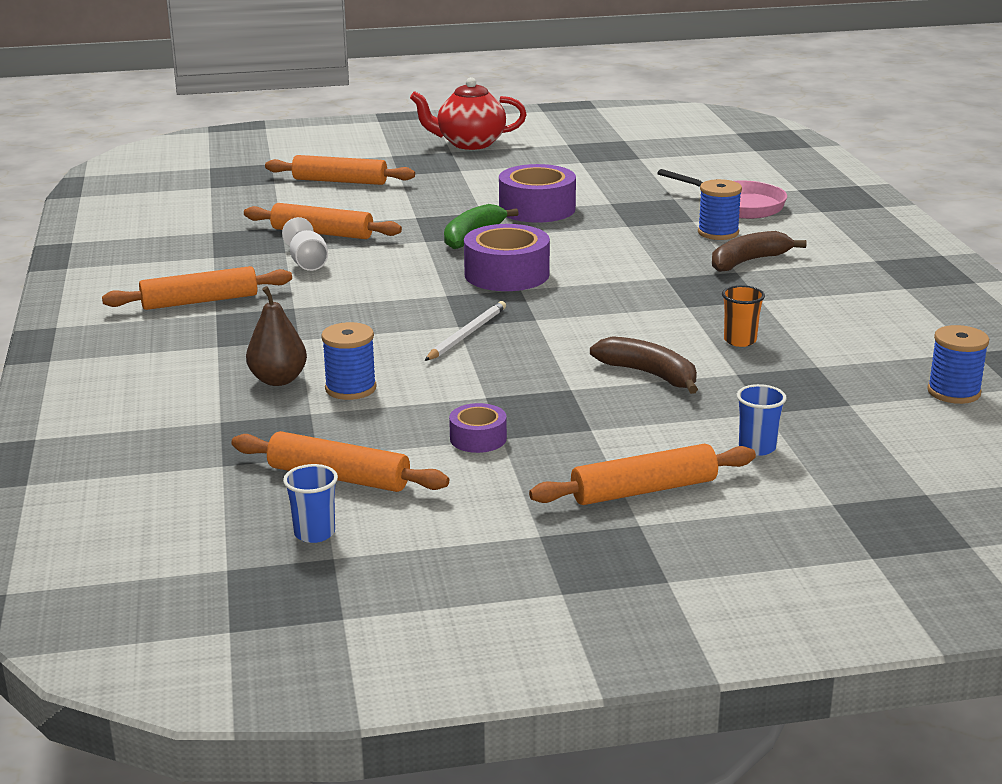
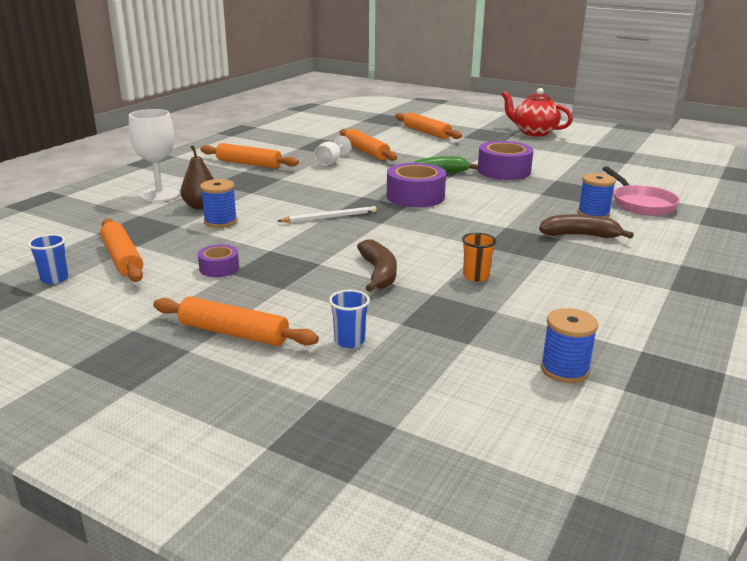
camera: 40 degrees right, 0 degrees up
(181, 387) = (160, 195): none -> white goblet

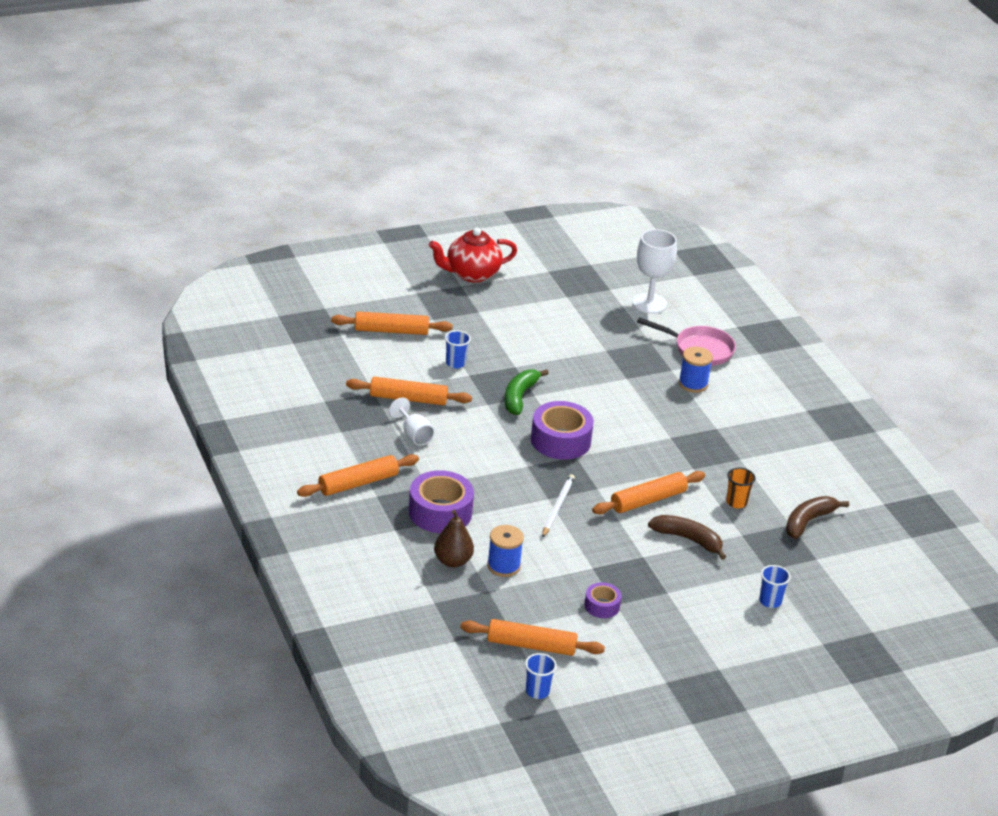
camera: 55 degrees left, 10 degrees up
(160, 195) = (392, 572): white goblet -> white goblet (649, 303)
(234, 333) = (714, 642): orange rolling pin -> orange rolling pin (648, 500)
(432, 151) = (455, 363): none -> blue cup
(504, 171) = (555, 360): purple tape -> purple tape (440, 512)
(564, 370) = (876, 543): blue spool -> none
(580, 235) = (722, 416): brown banana -> brown banana (808, 521)

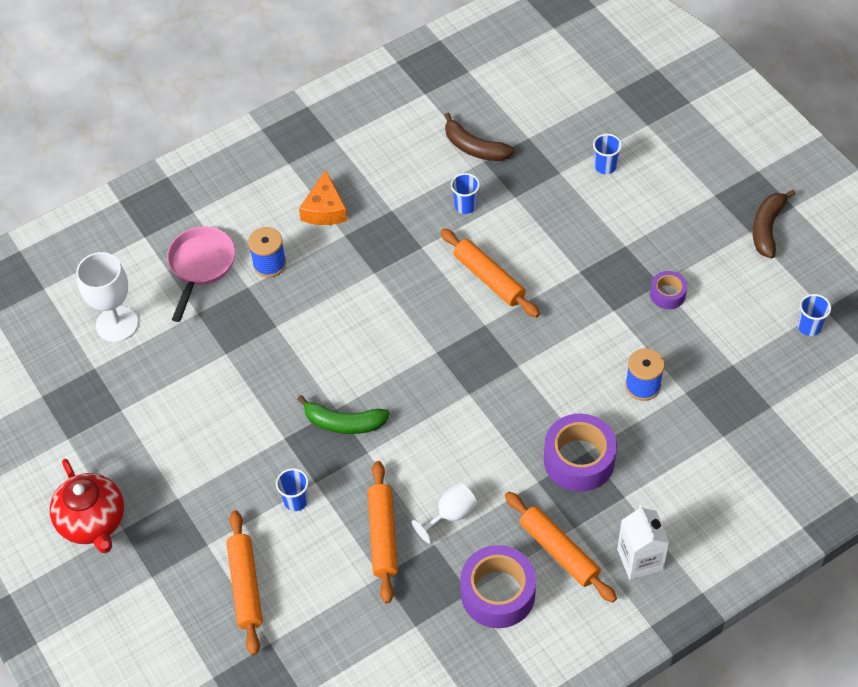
camera: 95 degrees left, 20 degrees up
(332, 524) = (640, 559): none -> white carton
(452, 561) = (653, 432): brown pear -> none
(531, 645) = (749, 342): orange rolling pin -> none
(557, 507) = (529, 354): white pencil -> none
(560, 440) = (413, 370): purple tape -> purple tape (498, 593)
(688, 539) = (539, 238): brown banana -> brown banana (767, 228)
(736, 502) = (465, 206): orange cup -> blue cup
(748, 422) = (325, 209): none -> orange cheese

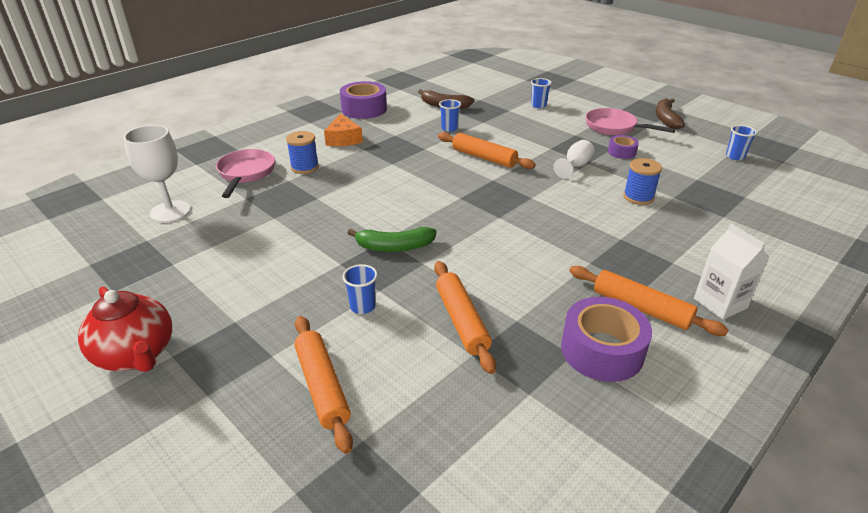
camera: 15 degrees left, 20 degrees down
(451, 515) = (522, 296): white goblet -> white goblet (575, 166)
(579, 460) = (617, 244): purple tape -> purple tape (364, 109)
(685, 237) = (614, 127): none -> pink pan

